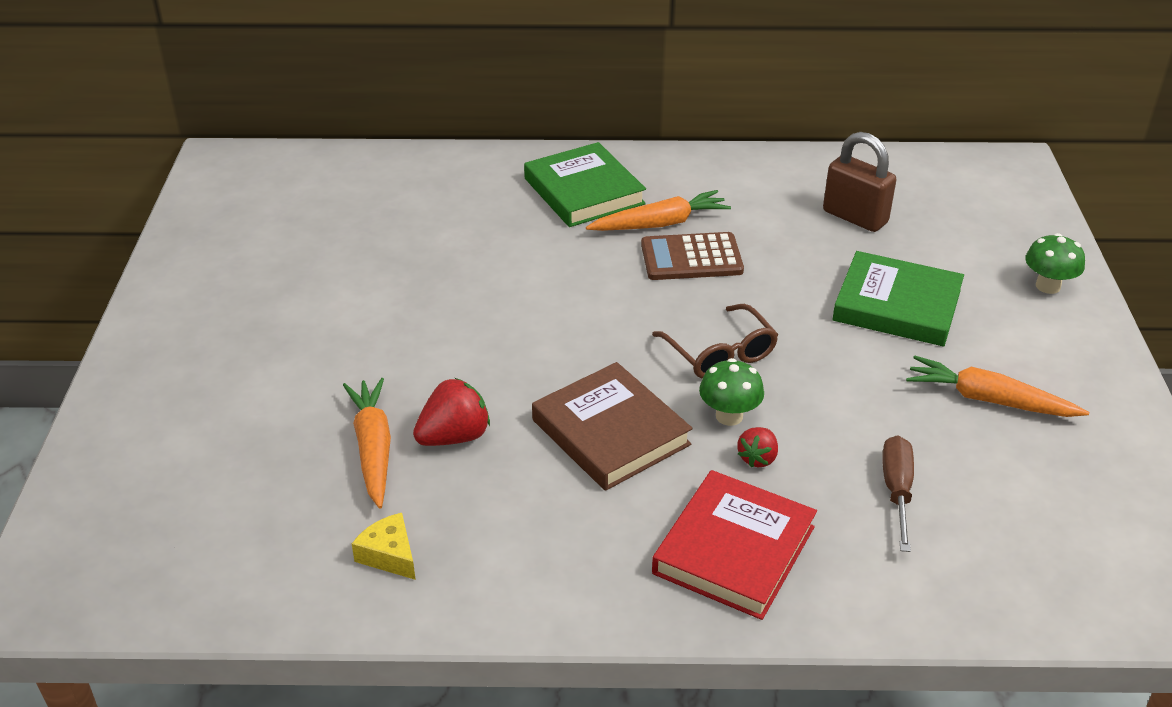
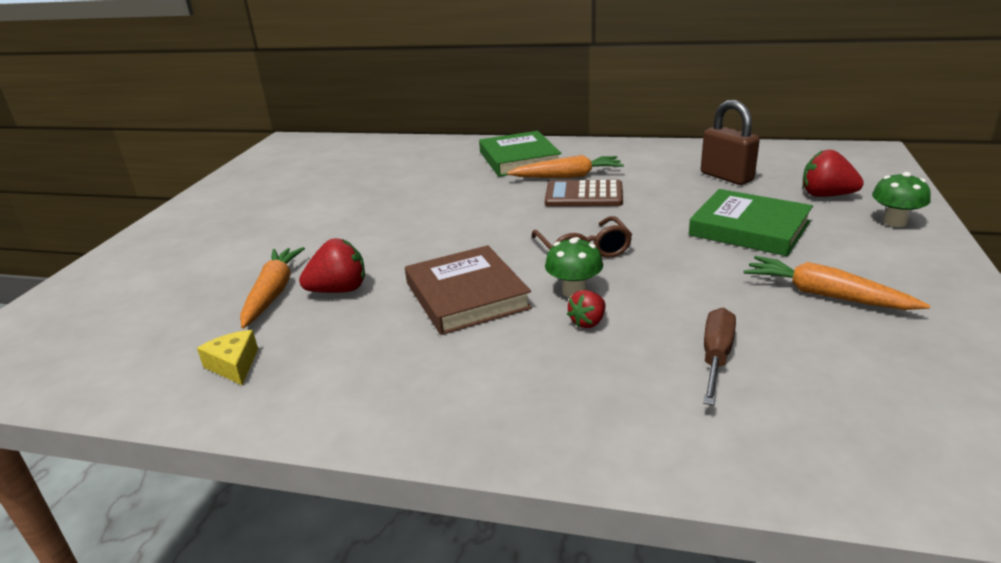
camera: 15 degrees right, 10 degrees down
(734, 550) = (537, 390): red book -> none
(972, 246) = (826, 195): none -> red strawberry

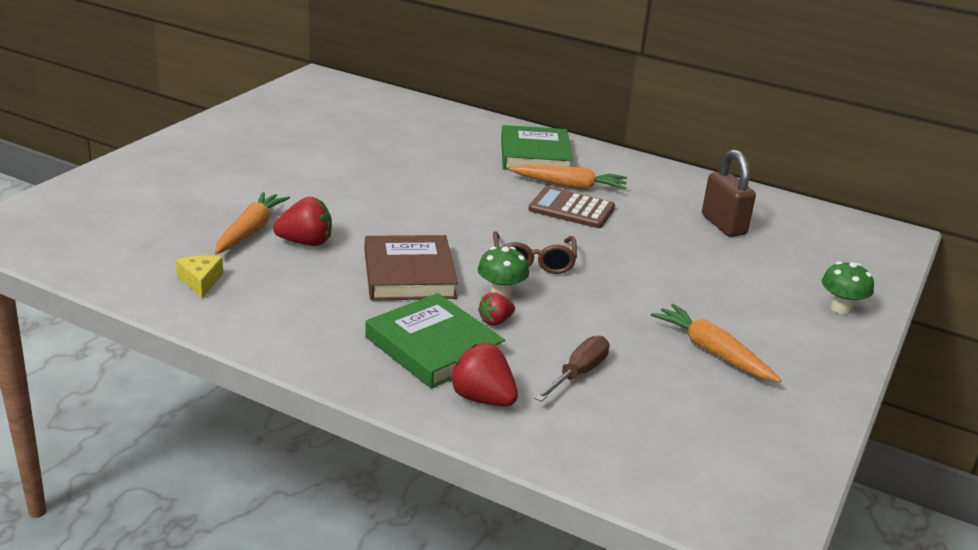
camera: 10 degrees right, 0 degrees up
(749, 228) = (699, 280): green book -> green book (433, 347)
(826, 195) = (802, 267): red strawberry -> red strawberry (482, 399)

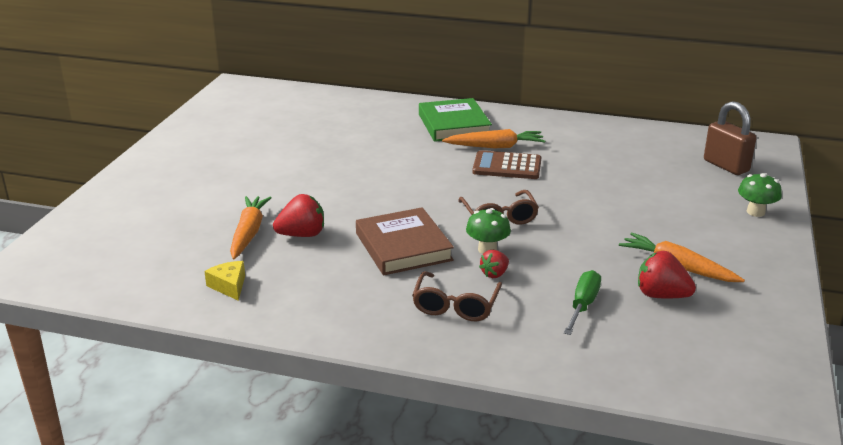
camera: 10 degrees left, 0 degrees up
(433, 347) = (456, 305): green book -> brown glasses
(482, 399) = (518, 342): red strawberry -> red strawberry (661, 295)
(578, 374) = (583, 305): brown screwdriver -> green screwdriver
(723, 225) = (633, 159): brown padlock -> brown padlock (726, 166)

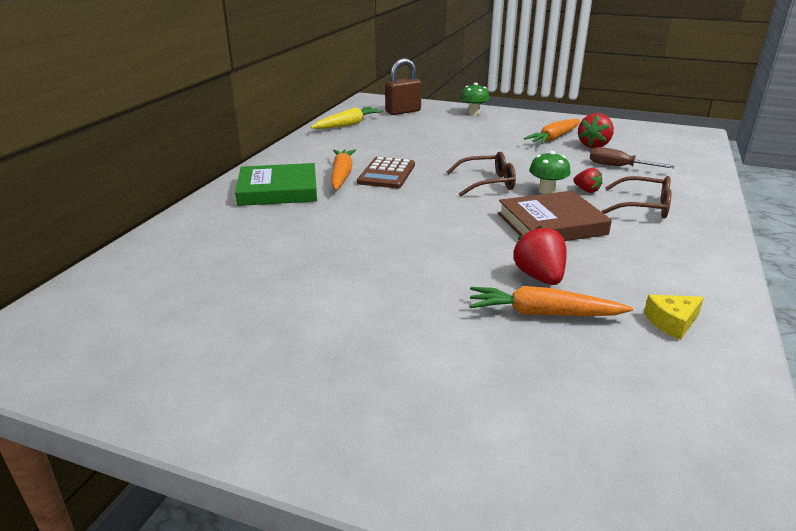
camera: 85 degrees left, 0 degrees up
(583, 305) = (619, 167): green screwdriver -> brown screwdriver
(650, 138) = (347, 125): none -> yellow carrot

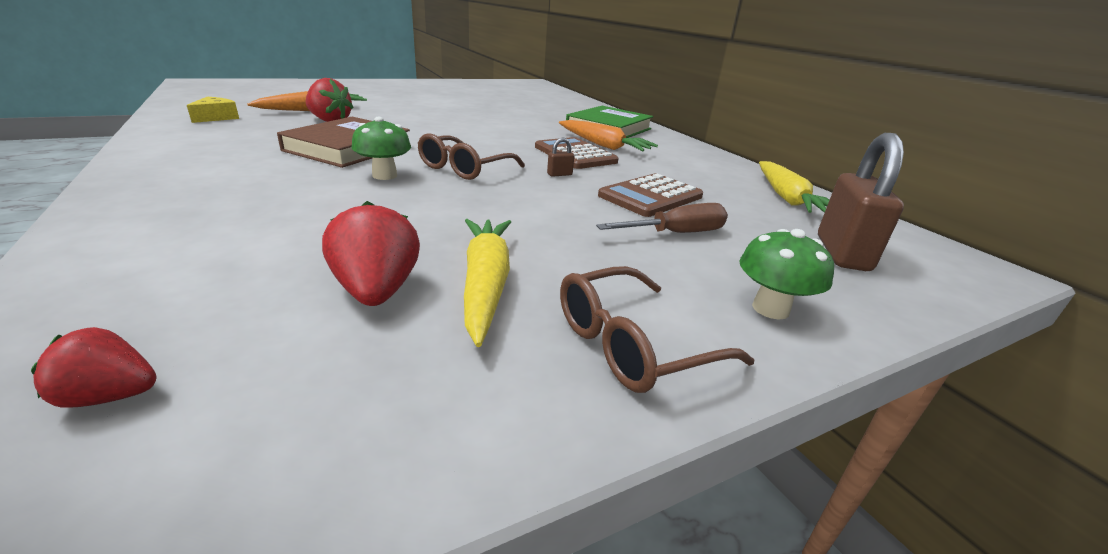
camera: 130 degrees right, 0 degrees up
(416, 142) = (650, 196): none -> brown calculator
(435, 164) = (559, 174): none -> brown padlock
(554, 138) = (485, 284): orange carrot -> yellow carrot
(586, 190) = (331, 187): red strawberry -> red strawberry (110, 396)
(619, 167) = (292, 243): brown screwdriver -> brown screwdriver (676, 233)
(643, 207) = (237, 184): brown glasses -> brown glasses (633, 344)

